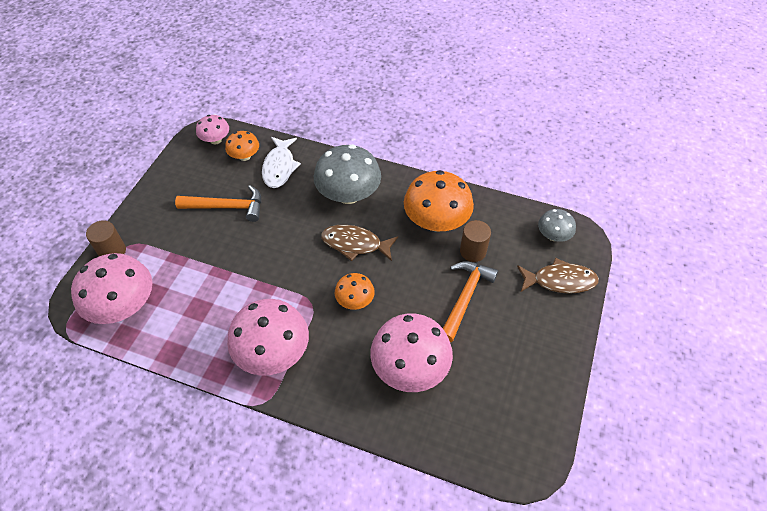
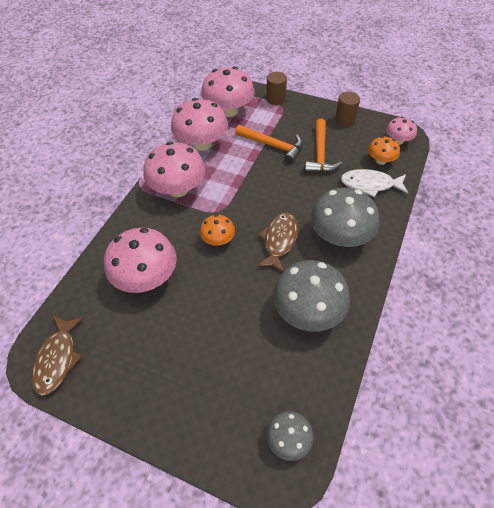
camera: 95 degrees right, 0 degrees up
(189, 334) = (201, 143): none -> pink mushroom
(436, 221) = (308, 311): orange mushroom -> grey mushroom
(465, 297) = (211, 329): orange hammer -> orange hammer (273, 146)
(473, 251) = (268, 343): brown cylinder -> brown cylinder (345, 120)
(560, 281) = (222, 433): brown fish -> brown fish (58, 359)

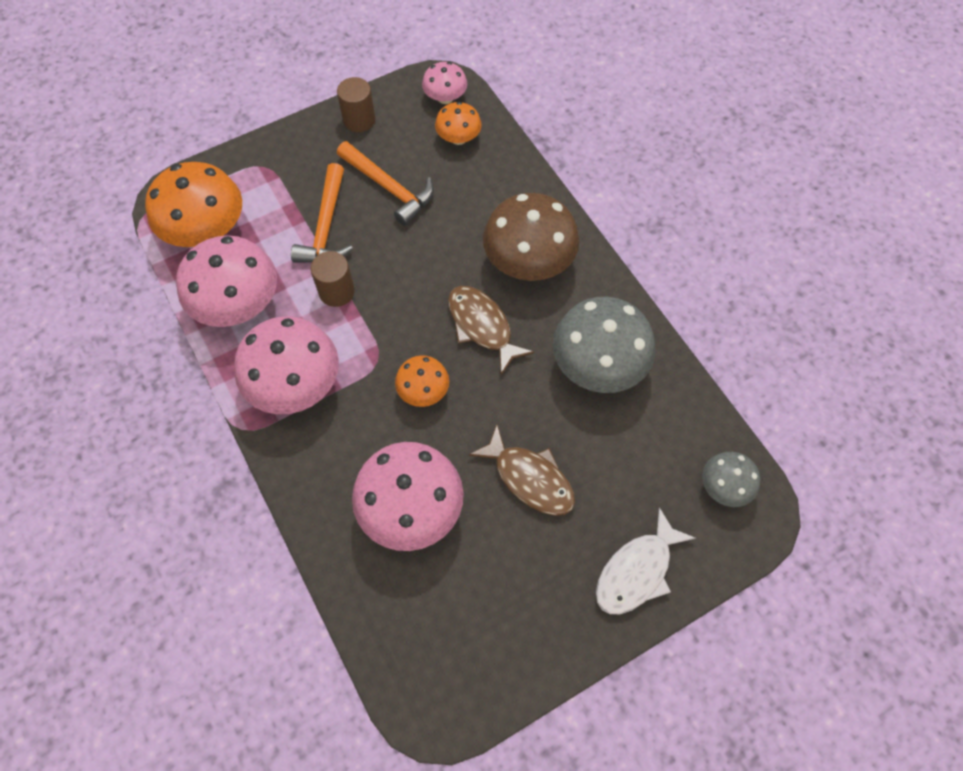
camera: 55 degrees left, 10 degrees up
(58, 359) = (451, 683): brown fish -> brown fish (529, 478)
(229, 110) = (206, 230): pink mushroom -> orange mushroom
(273, 146) = (326, 227): orange hammer -> orange hammer turned 120 degrees clockwise
(275, 99) = (243, 163): brown cylinder -> brown cylinder (336, 292)
(340, 236) = (529, 261): grey mushroom -> brown mushroom
(370, 184) = (483, 176): white fish -> white fish (637, 571)

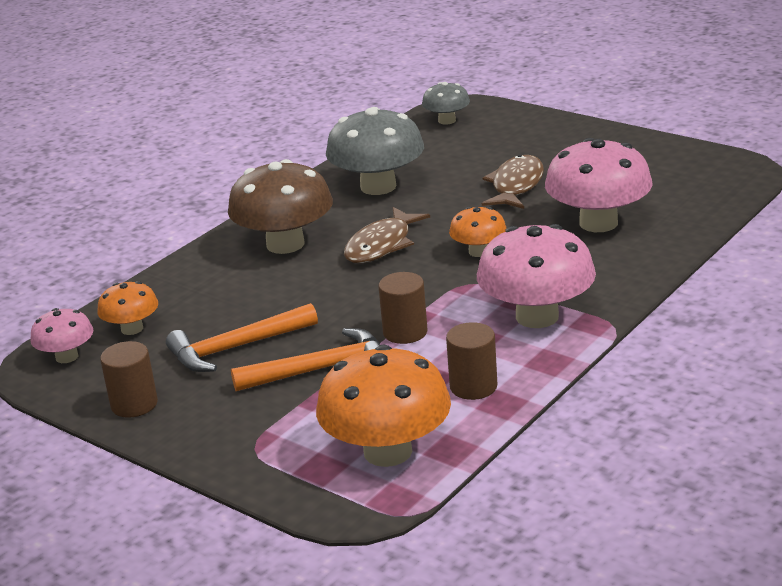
camera: 110 degrees left, 35 degrees down
(238, 304) = (473, 386): pink mushroom -> brown cylinder
(389, 188) = (236, 348): orange hammer -> orange hammer turned 135 degrees counterclockwise
(637, 571) = (549, 132): white fish -> none

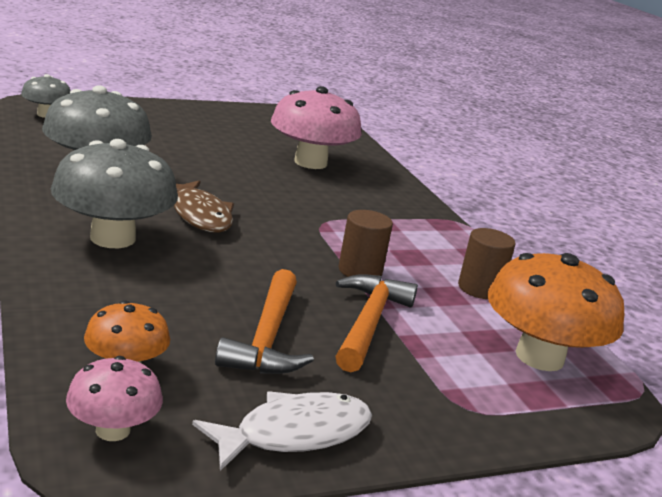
camera: 65 degrees left, 5 degrees down
(134, 404) = (294, 434): brown cylinder -> white fish
(285, 244) = (113, 238): brown mushroom -> grey mushroom
(479, 251) = (280, 200): orange mushroom -> none
(516, 185) = (205, 150): brown fish -> none
(537, 316) = (409, 230): pink mushroom -> none

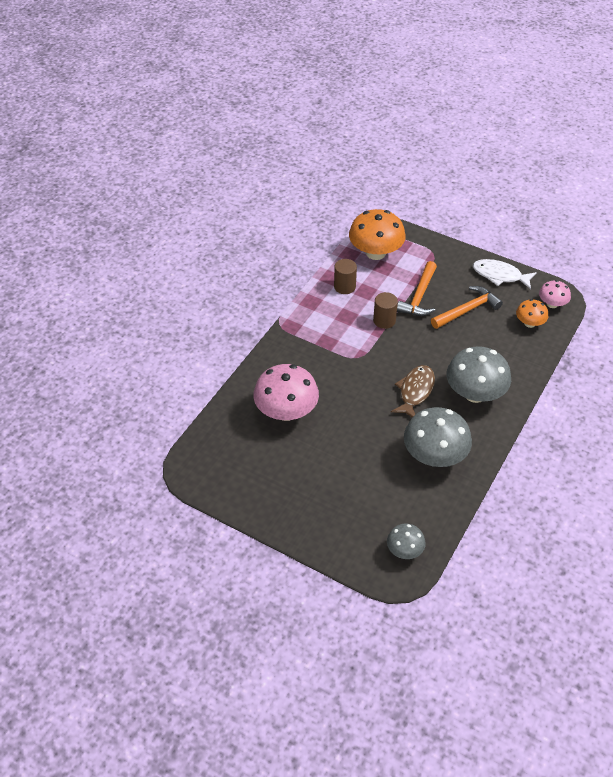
camera: 125 degrees left, 25 degrees up
(368, 322) = (419, 297): orange hammer -> orange hammer turned 45 degrees counterclockwise

